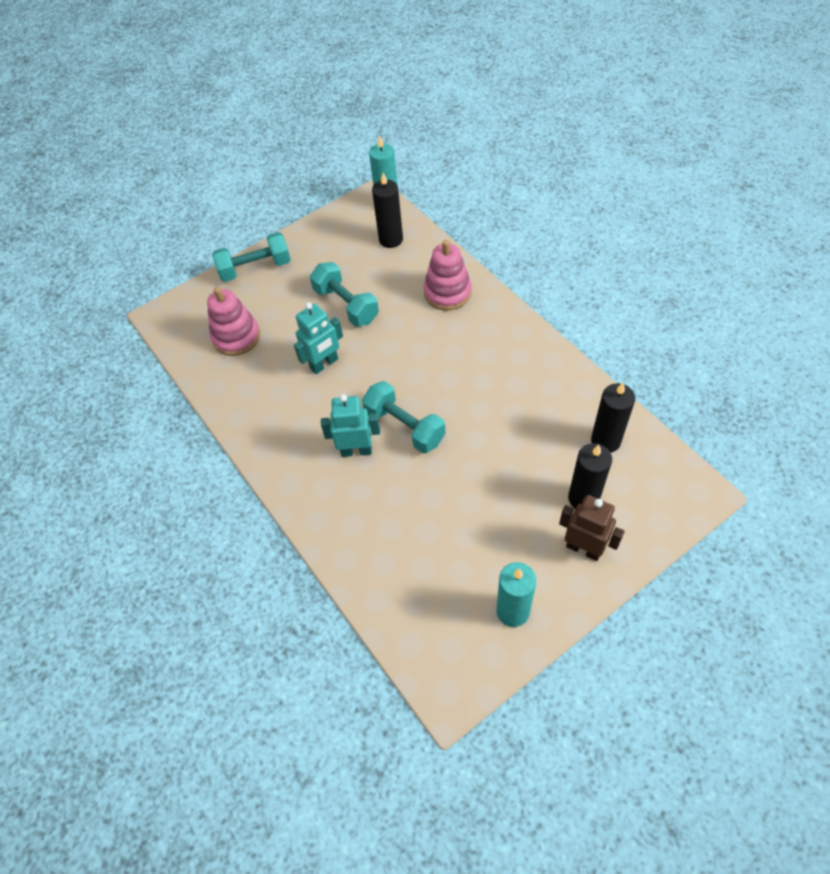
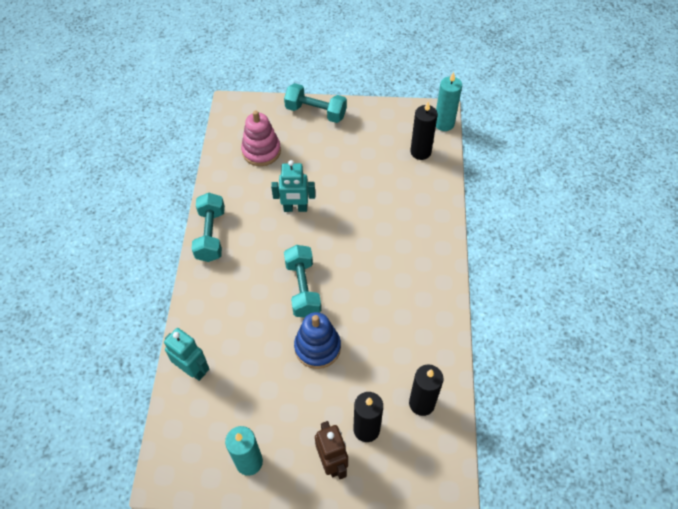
camera: 35 degrees right, 0 degrees up
(346, 305) = (347, 178): turquoise dumbbell -> turquoise dumbbell (211, 235)
(356, 450) = (259, 281): turquoise robot -> turquoise robot (193, 369)
(447, 292) = (421, 217): pink stacking toy -> none
(471, 466) = (317, 347): none -> blue stacking toy

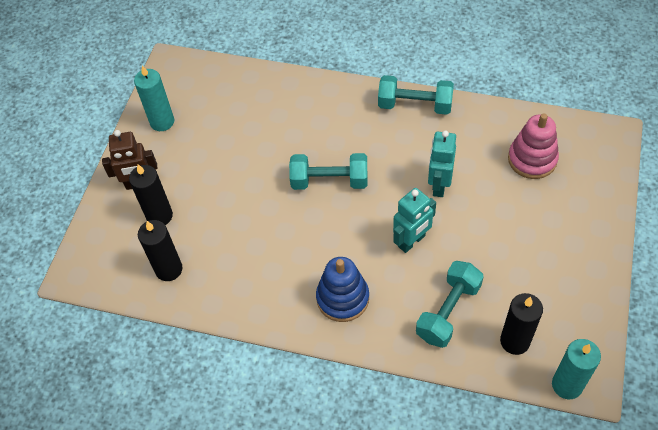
camera: 105 degrees right, 0 degrees up
(193, 369) = (262, 85): turquoise robot -> turquoise robot (412, 241)
(316, 112) = (597, 225): turquoise dumbbell -> turquoise dumbbell (448, 311)
(317, 347) = (257, 186): blue stacking toy -> blue stacking toy (342, 298)

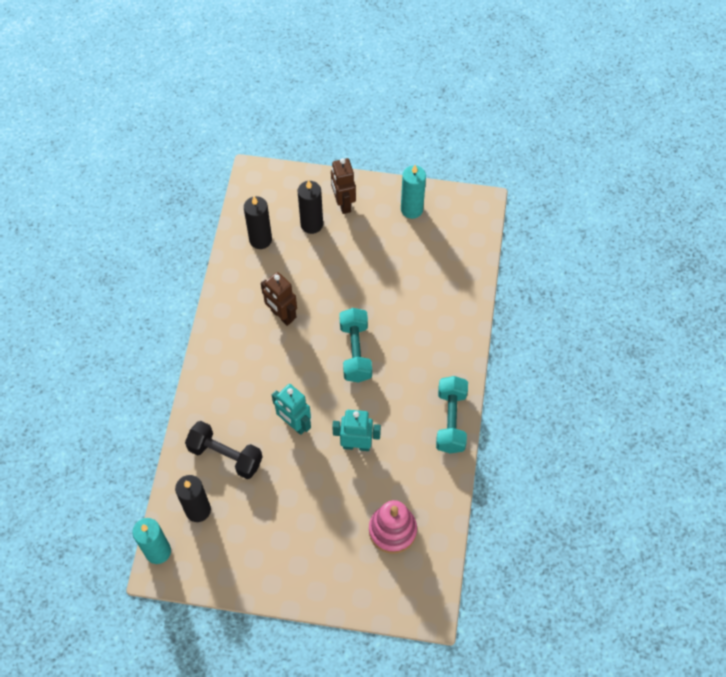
camera: 80 degrees right, 5 degrees up
(275, 250) = (281, 315): none -> brown robot
(342, 298) = (236, 372): blue stacking toy -> none
(448, 311) = (225, 455): turquoise dumbbell -> black dumbbell

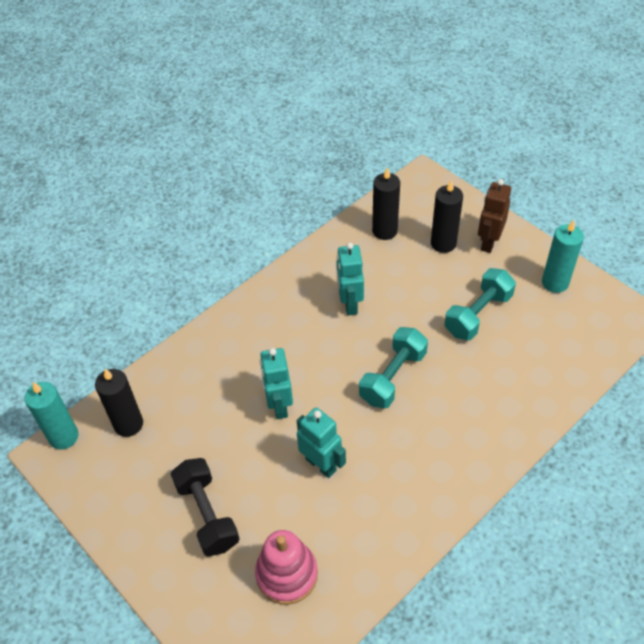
camera: 40 degrees right, 10 degrees down
(225, 455) = (194, 393): black dumbbell -> black dumbbell (207, 514)
(281, 315) = (349, 304): brown robot -> turquoise robot
(451, 420) = (438, 505): turquoise dumbbell -> turquoise dumbbell (478, 314)

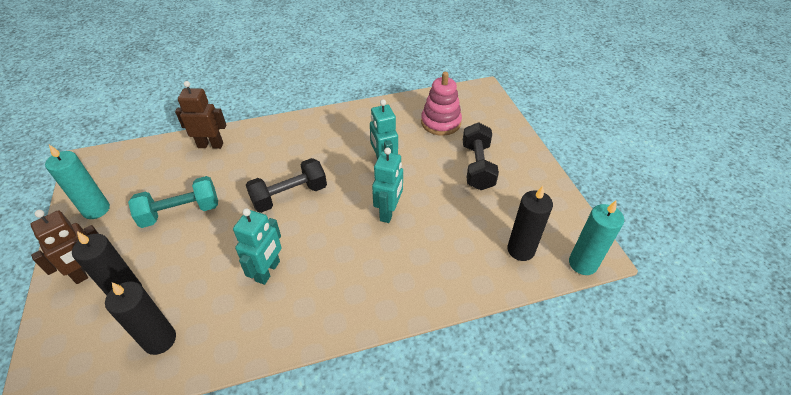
camera: 155 degrees left, 5 degrees down
(393, 377) = (289, 196): turquoise dumbbell -> black dumbbell
(537, 396) = (210, 145): none -> brown robot

